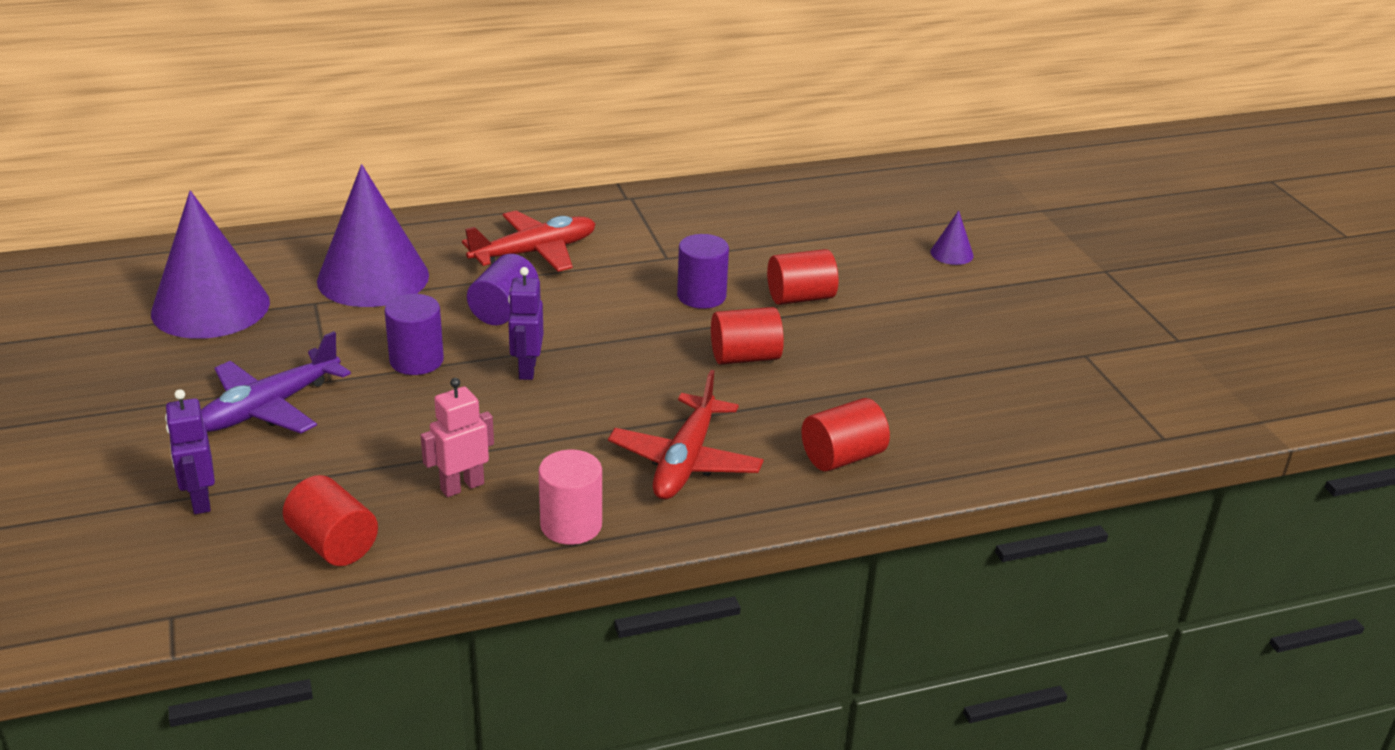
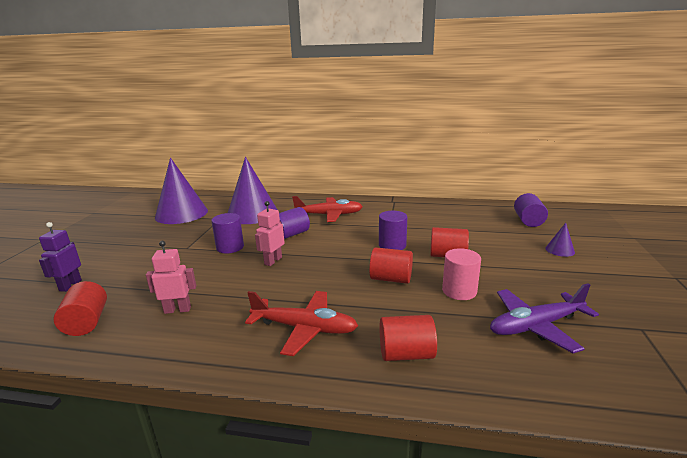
camera: 30 degrees right, 10 degrees down
(269, 407) = (149, 253): purple plane -> purple plane (536, 326)
(527, 369) = (273, 261): purple robot -> pink robot
(571, 525) = (203, 349): pink cylinder -> pink cylinder (459, 291)
(685, 461) = (304, 328): red plane -> red plane turned 120 degrees counterclockwise
(883, 203) = (528, 221): none -> purple cylinder

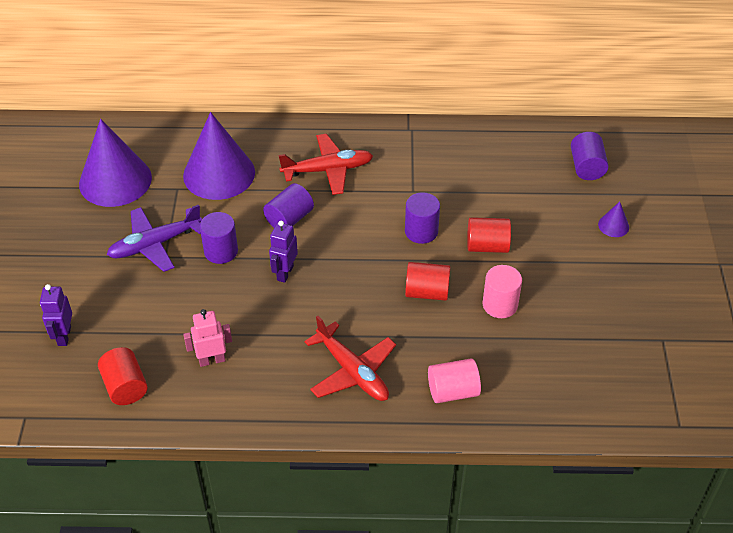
camera: 10 degrees left, 25 degrees up
(273, 261) = (285, 273): pink robot -> purple robot
(304, 328) = (352, 371): red plane -> red plane turned 45 degrees clockwise
(406, 354) = (453, 391): red cylinder -> pink cylinder
(536, 326) = (570, 346): purple plane -> purple plane (155, 244)

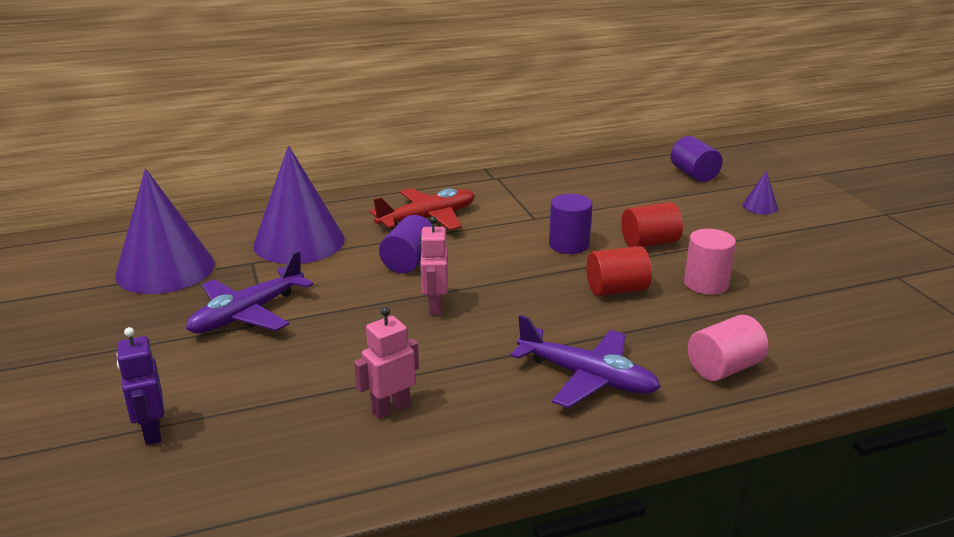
camera: 20 degrees left, 20 degrees down
(125, 386) = (276, 468): red cylinder -> none
(221, 251) = (340, 304): purple cylinder -> none
(285, 273) = (434, 307): purple robot -> pink robot
(352, 371) = (587, 377): red plane -> purple plane

